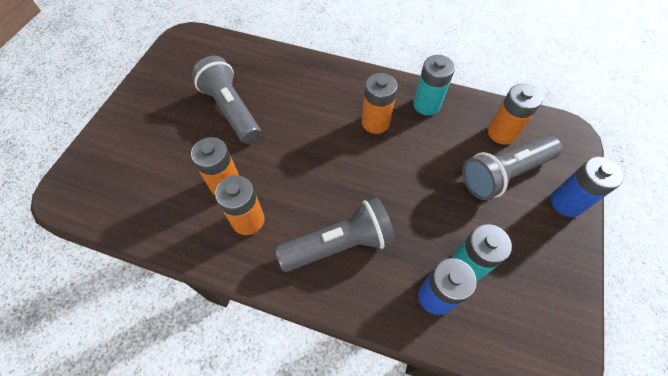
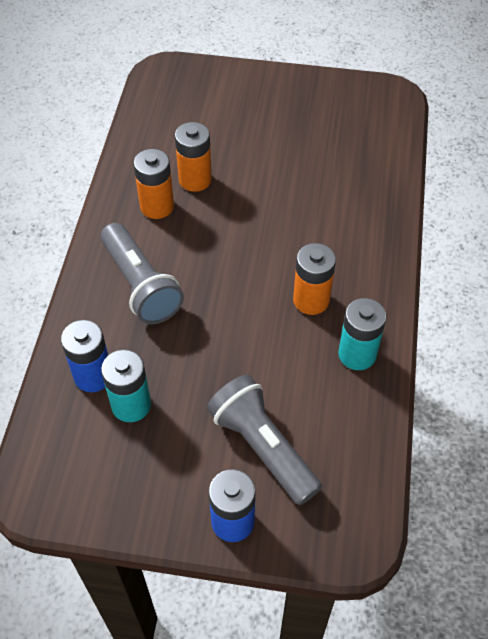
camera: 80 degrees right, 5 degrees down
(231, 110) = (293, 161): grey flashlight -> none
(501, 133) = (331, 446): orange battery -> none

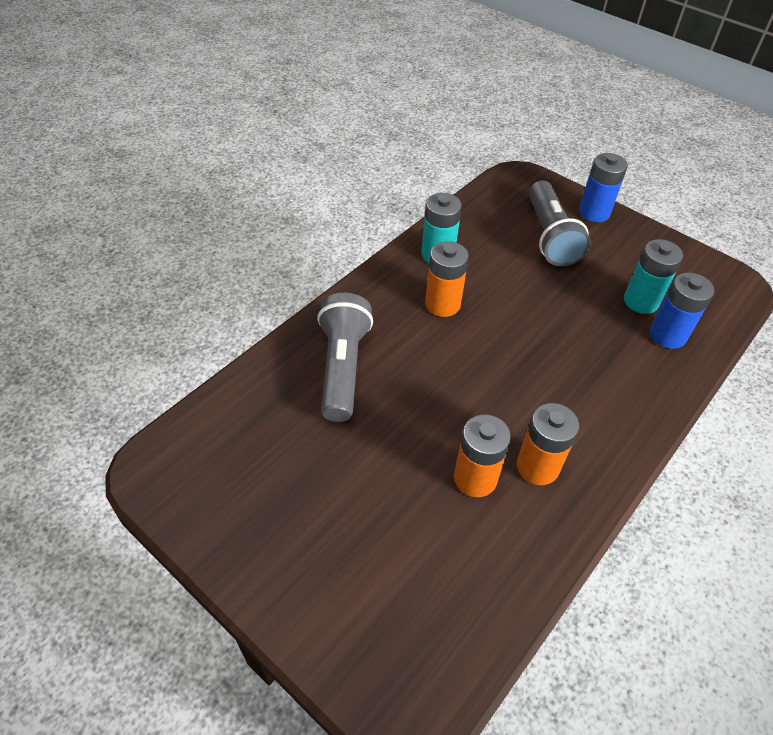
camera: 150 degrees left, 5 degrees down
(141, 285) = (594, 389): grey flashlight -> grey flashlight (343, 367)

